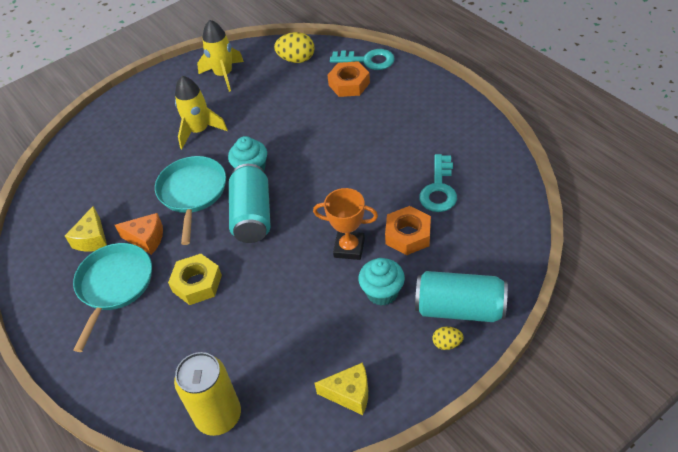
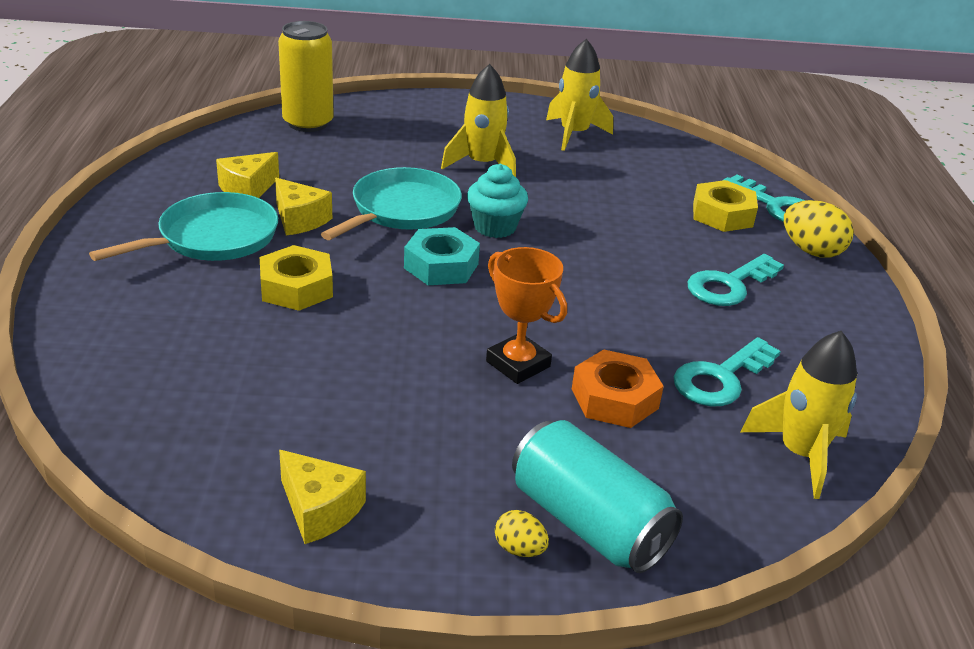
camera: 30 degrees right, 15 degrees down
(146, 239) = (299, 220): orange cheese -> yellow cheese
(218, 416) = (146, 420): yellow can -> yellow can (308, 123)
(252, 215) = (441, 266): turquoise can -> turquoise nut
(296, 59) = (681, 162): yellow egg -> yellow egg (811, 251)
(349, 84) = (722, 215): orange nut -> yellow nut
(382, 292) = (502, 435): turquoise cupcake -> none
(393, 129) = (729, 285): none -> turquoise key
(504, 207) = (800, 454): none -> yellow rocket

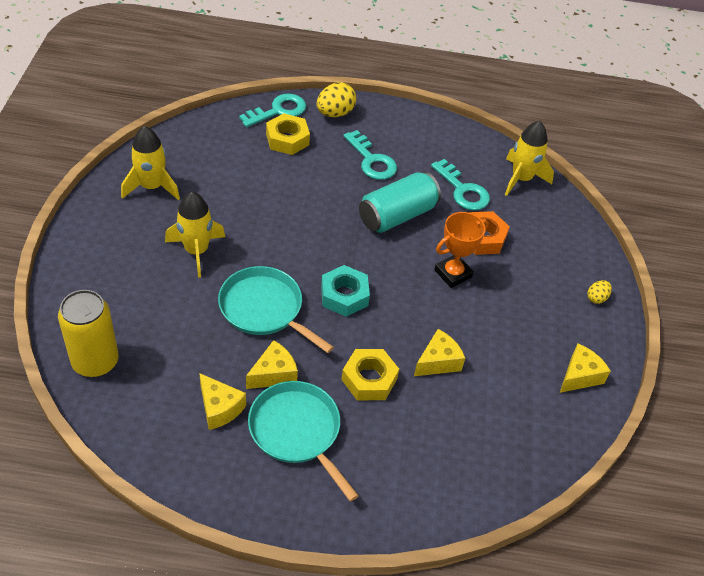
camera: 85 degrees left, 15 degrees up
(333, 347) = (438, 362): none -> yellow cheese
(495, 227) = (294, 259): turquoise cupcake -> none
(588, 522) = (576, 269): turquoise can -> turquoise can (397, 215)

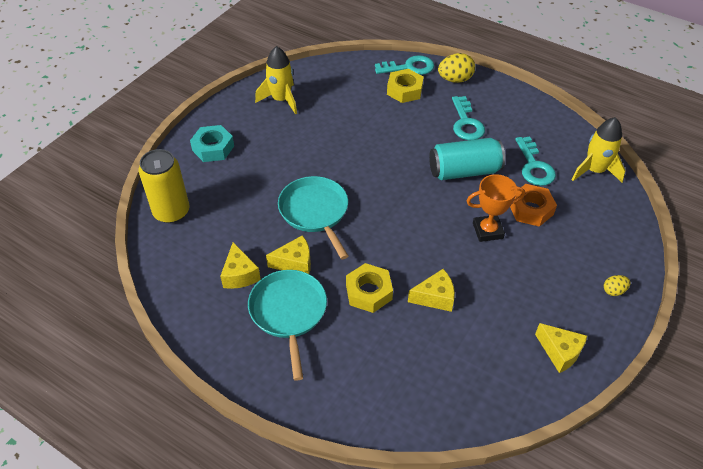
camera: 30 degrees right, 0 degrees up
(196, 251) = (288, 154): yellow rocket -> none
(344, 296) = (384, 221): turquoise nut -> turquoise nut (213, 148)
(579, 376) = (560, 352): yellow cheese -> yellow cheese turned 60 degrees clockwise

